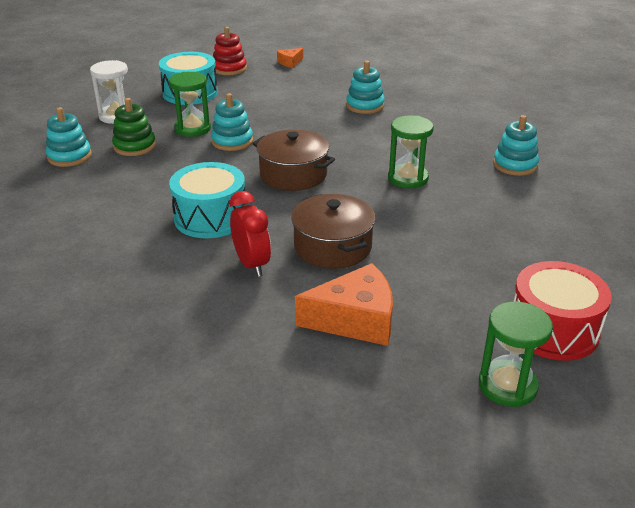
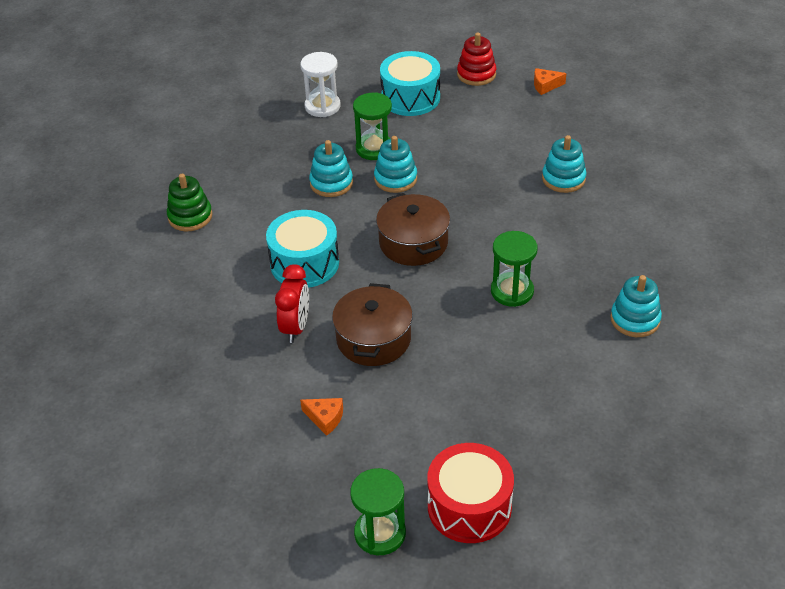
camera: 35 degrees right, 10 degrees up
(69, 156) = (249, 144): turquoise stacking toy -> turquoise stacking toy (331, 183)
(134, 146) = (309, 152): green stacking toy -> green stacking toy (190, 217)
(355, 320) = (325, 418): orange cheese -> orange cheese, size x0.50

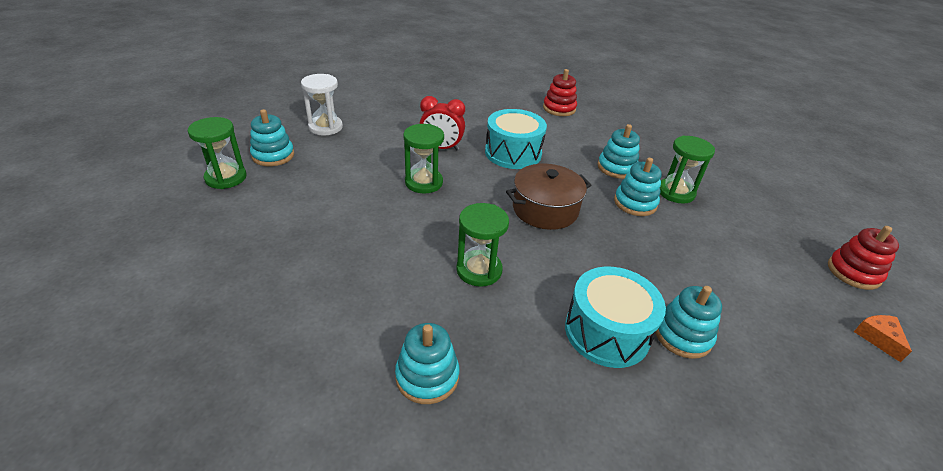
camera: 85 degrees right, 5 degrees down
(190, 217) = (559, 108): green stacking toy -> red stacking toy
(322, 106) = (724, 166): white hourglass -> white hourglass (325, 127)
(322, 496) = (273, 155): none -> turquoise stacking toy
(325, 418) = (345, 158): orange cheese -> none
(373, 339) = (423, 182): brown pot -> green hourglass
(410, 98) = (772, 219): turquoise drum -> turquoise drum (607, 332)
(469, 507) = (224, 222): red drum -> none

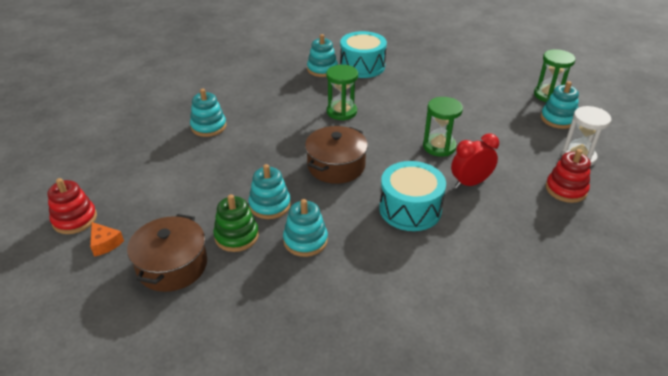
camera: 150 degrees right, 0 degrees up
(559, 108) = (432, 315): red stacking toy -> red stacking toy (566, 189)
(607, 332) = (251, 112): turquoise drum -> turquoise drum (362, 66)
(675, 192) = (236, 236): green hourglass -> green stacking toy
(737, 194) = (172, 265): none -> brown pot
(878, 338) = (79, 172): orange cheese -> orange cheese (105, 243)

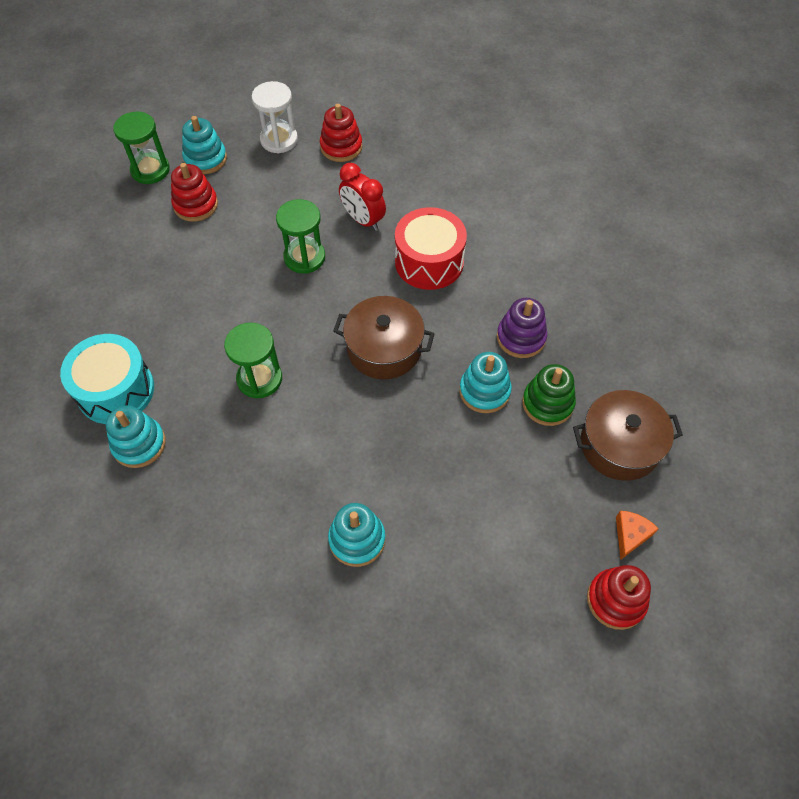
camera: 110 degrees left, 20 degrees up
(305, 240) = (521, 338): turquoise stacking toy -> purple stacking toy
(410, 209) = (429, 262): turquoise drum -> red drum
(507, 109) = (196, 205): none -> red stacking toy

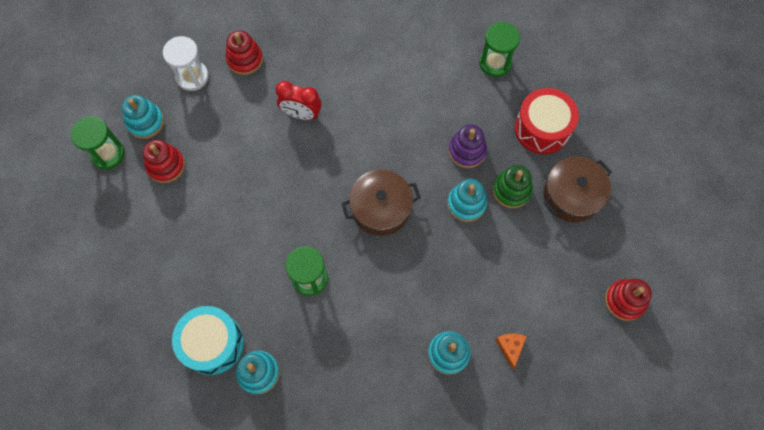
camera: 30 degrees left, 10 degrees up
(304, 257) = (278, 167): green hourglass -> green hourglass (495, 63)
(429, 262) = (370, 124): red drum -> red drum (542, 128)
(630, 535) = (610, 253): orange cheese -> orange cheese (510, 347)

